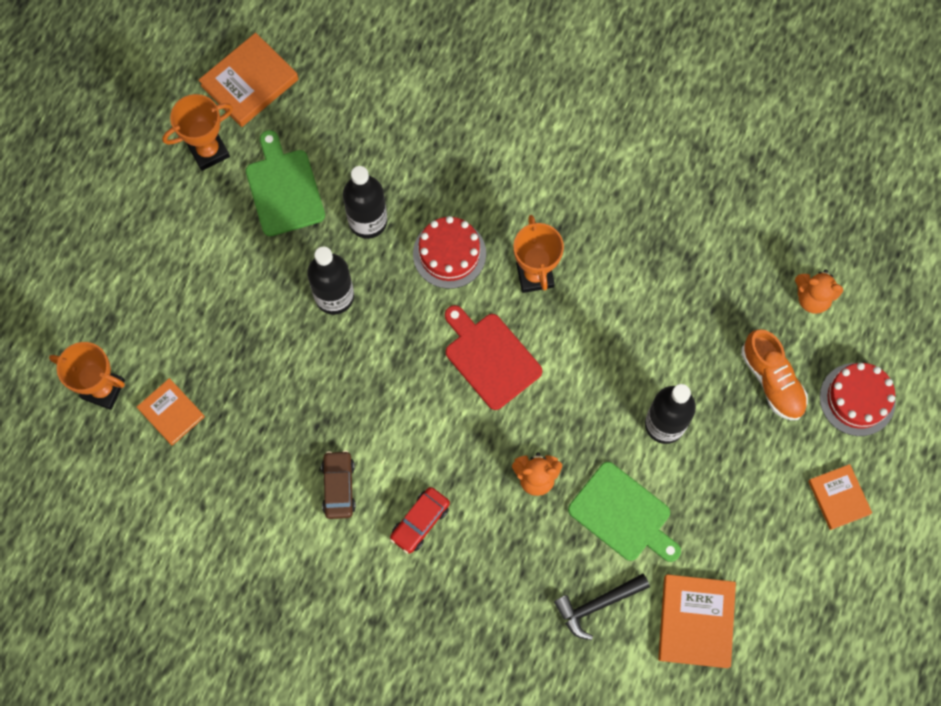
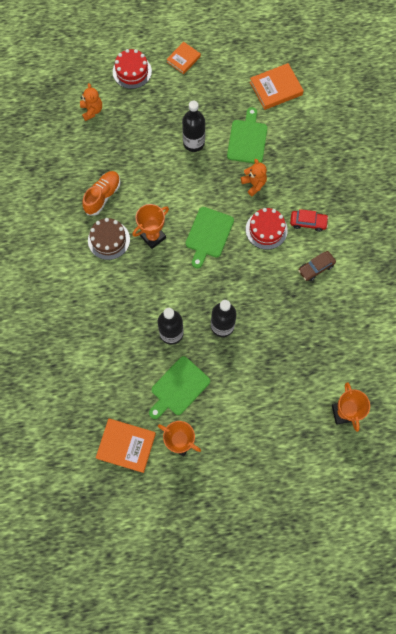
camera: 120 degrees left, 0 degrees up
(171, 413) = (332, 370): orange book -> none
(449, 253) = (165, 283): red cake -> red cake (266, 230)
(490, 357) = (208, 235): red cutting board -> green cutting board
(567, 210) = (109, 240): none -> brown cake
(597, 605) = (295, 130): black hammer -> none
(772, 380) = (144, 109): orange shoe -> orange shoe (103, 196)

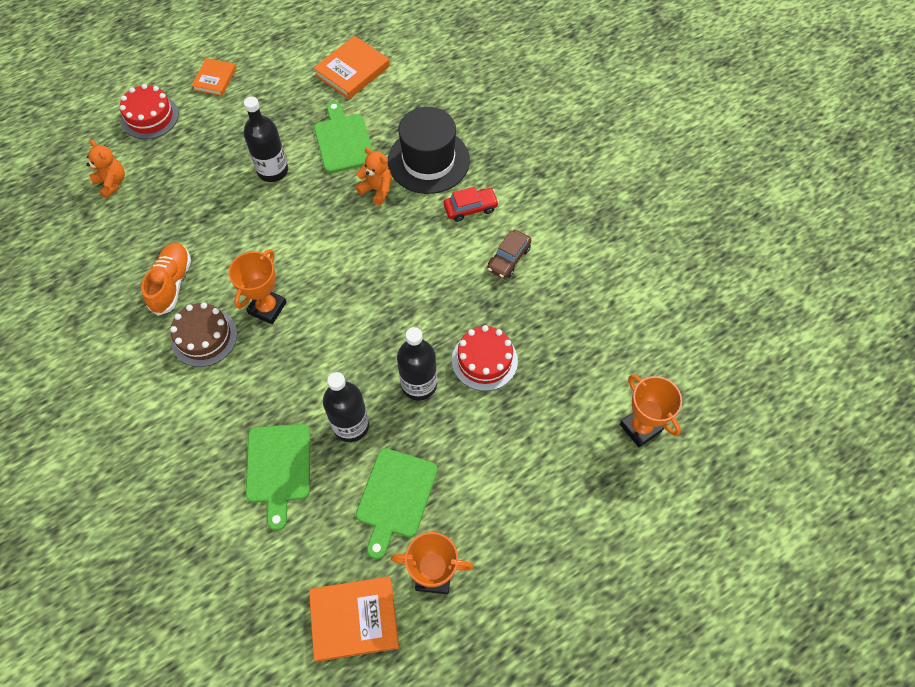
camera: 25 degrees left, 10 degrees down
(208, 235) = (344, 275): green cutting board -> green cutting board (278, 468)
(266, 230) = (420, 238): red cake -> red cake (484, 360)
(296, 177) = (428, 161): none -> black hat

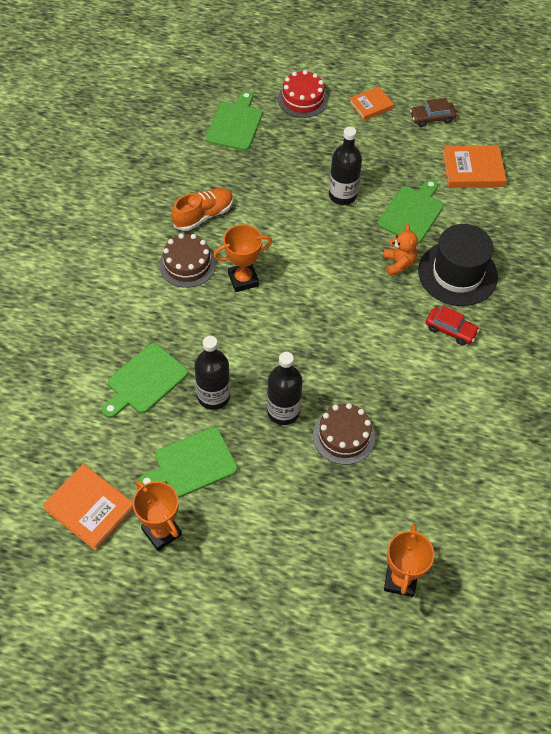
camera: 45 degrees right, 5 degrees down
(112, 183) = (235, 124): orange teddy bear -> green cutting board
(484, 360) = (343, 436): red cake -> brown cake
(508, 258) = (438, 386): brown car -> brown car (432, 118)

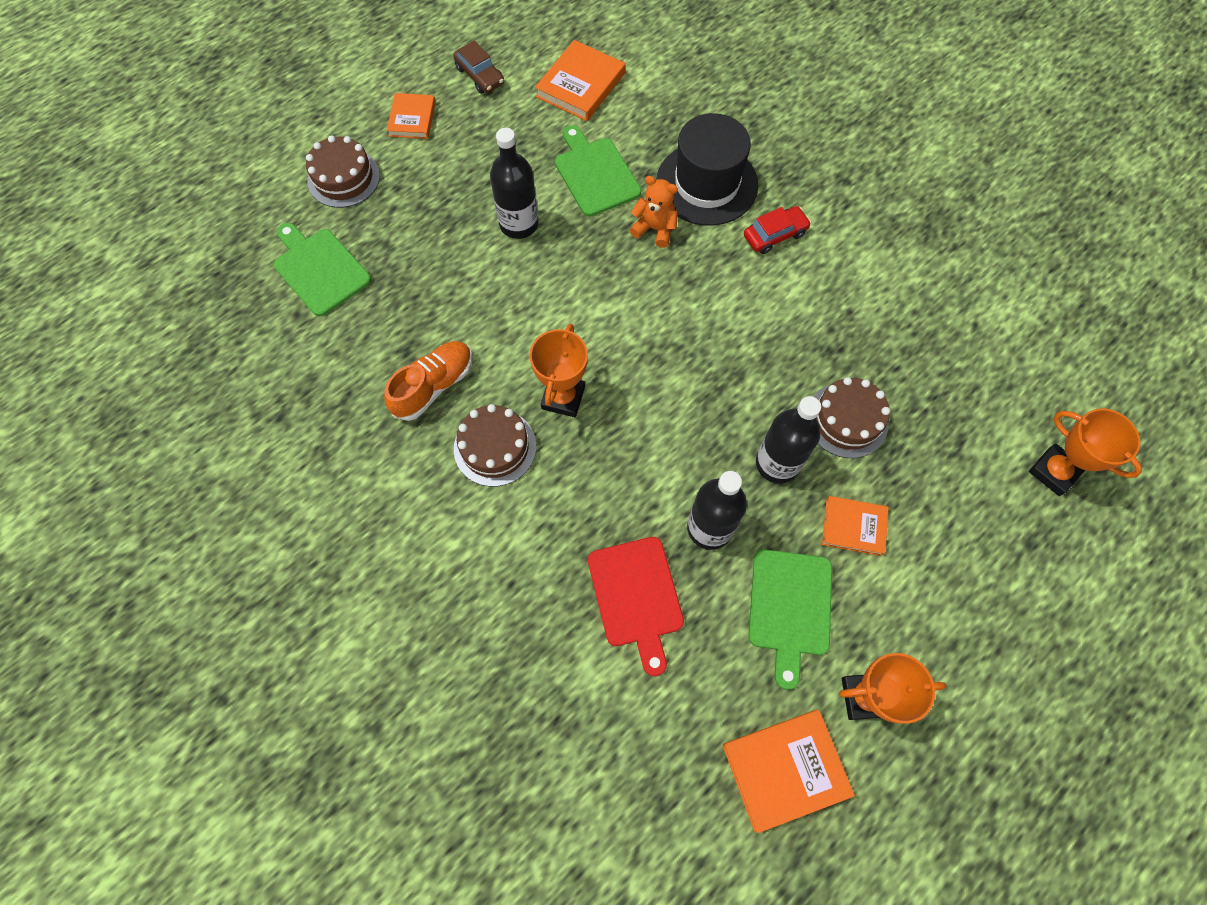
camera: 55 degrees left, 10 degrees up
(144, 381) = (636, 597): green cutting board -> red cutting board
(203, 215) = (434, 386): orange shoe -> orange shoe turned 45 degrees clockwise
(270, 474) = (853, 527): none -> orange book
(302, 99) = (343, 178): red cake -> brown cake
(432, 118) = (480, 76): brown car -> brown car turned 60 degrees counterclockwise

